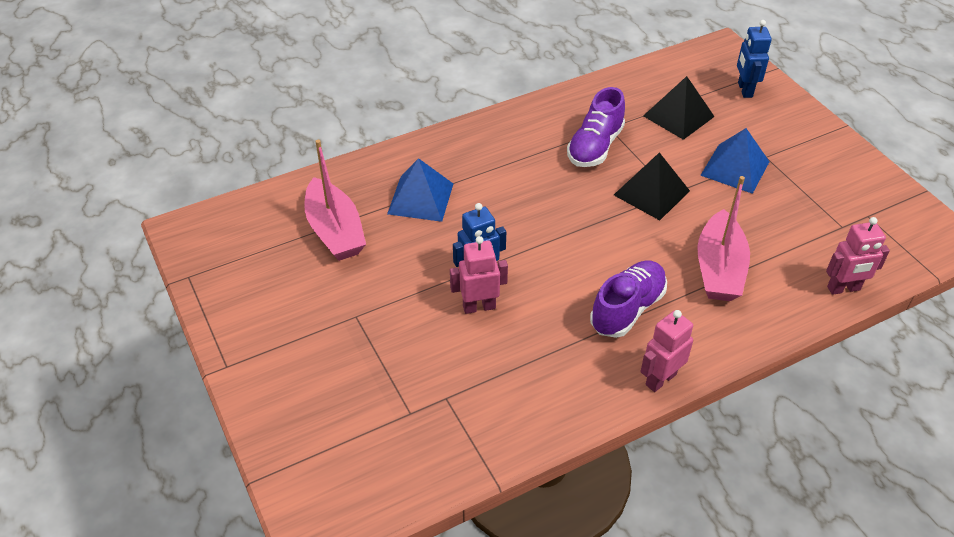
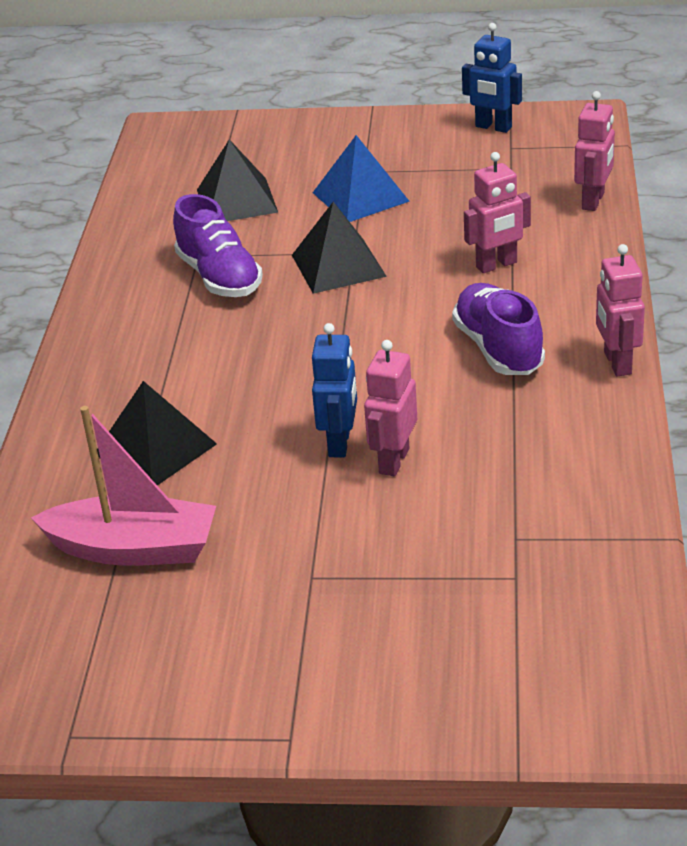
camera: 55 degrees left, 10 degrees down
(420, 198) = (155, 448): blue pyramid -> black pyramid
(719, 269) = (496, 265): pink boat -> pink robot
(744, 90) = (247, 143): blue robot -> blue robot (493, 127)

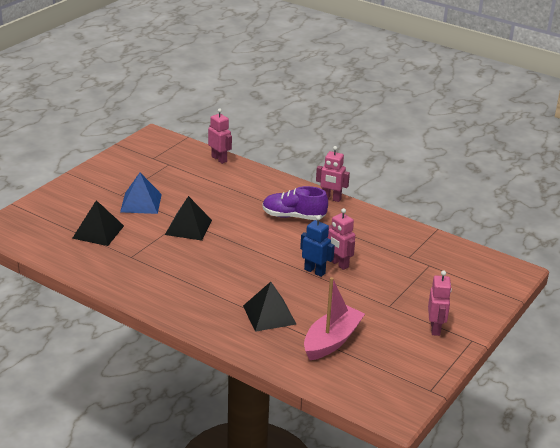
camera: 65 degrees left, 5 degrees down
(219, 277) = (158, 257): purple shoe -> none
(493, 127) = (131, 155): blue robot -> none
(496, 265) = (236, 195): pink robot -> pink robot (435, 328)

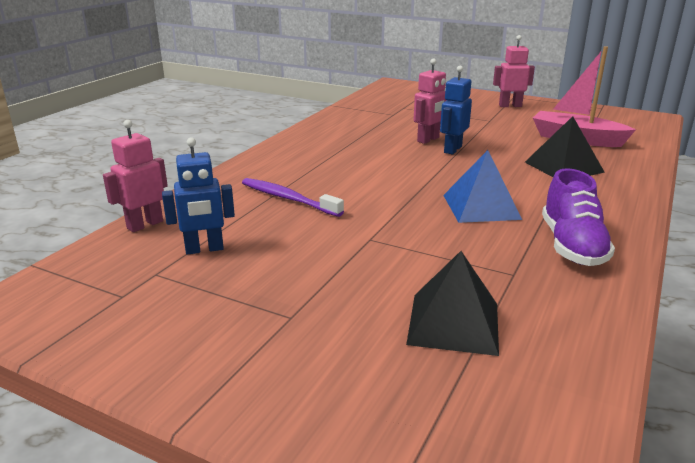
camera: 95 degrees left, 5 degrees down
(141, 203) = (321, 286): blue pyramid -> blue pyramid (481, 207)
(187, 175) = (204, 249): none -> blue robot
(188, 227) = (390, 232): black pyramid -> none
(241, 199) = (288, 199): none -> purple toothbrush
(293, 216) = (329, 164): purple shoe -> purple shoe (572, 246)
(331, 198) = (275, 147): pink robot -> none

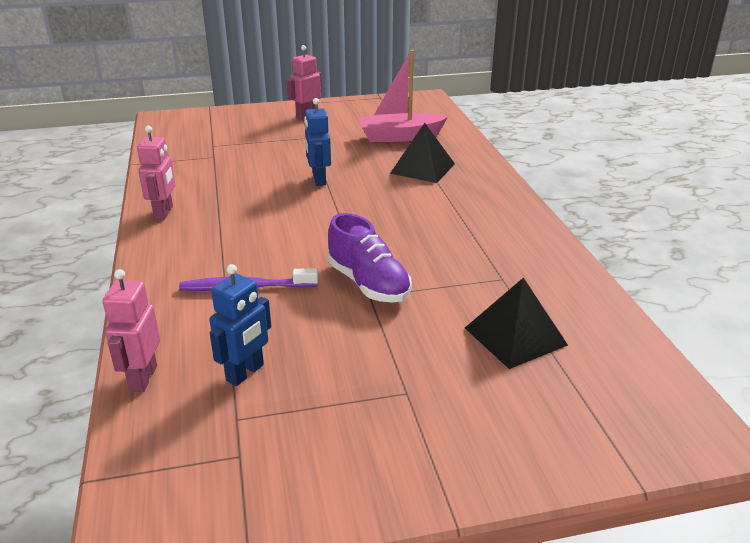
camera: 40 degrees left, 5 degrees up
(428, 140) = (285, 176): pink robot -> pink robot (164, 213)
(481, 207) = (412, 229): blue pyramid -> none
(572, 246) = (508, 238): purple shoe -> purple shoe (368, 284)

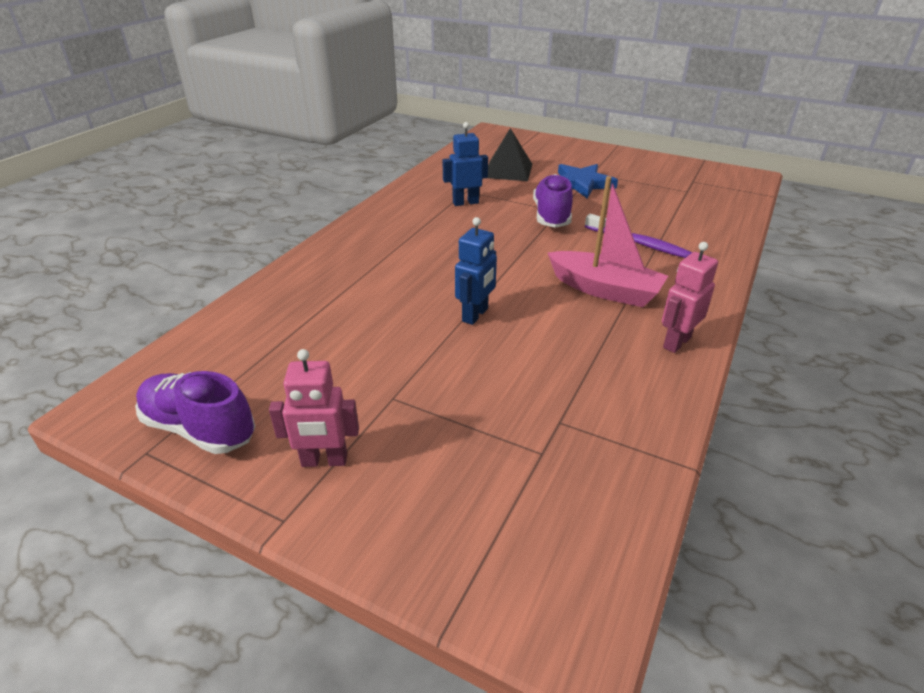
camera: 140 degrees left, 5 degrees up
(143, 378) = (735, 220): pink robot -> none
(245, 373) = (671, 203): blue robot -> blue robot (465, 202)
(374, 106) = (199, 428): none -> purple shoe
(395, 357) = (581, 184): none -> blue star
(399, 137) = (296, 339): pink boat -> pink boat (604, 290)
(422, 168) = (359, 283): black pyramid -> none

